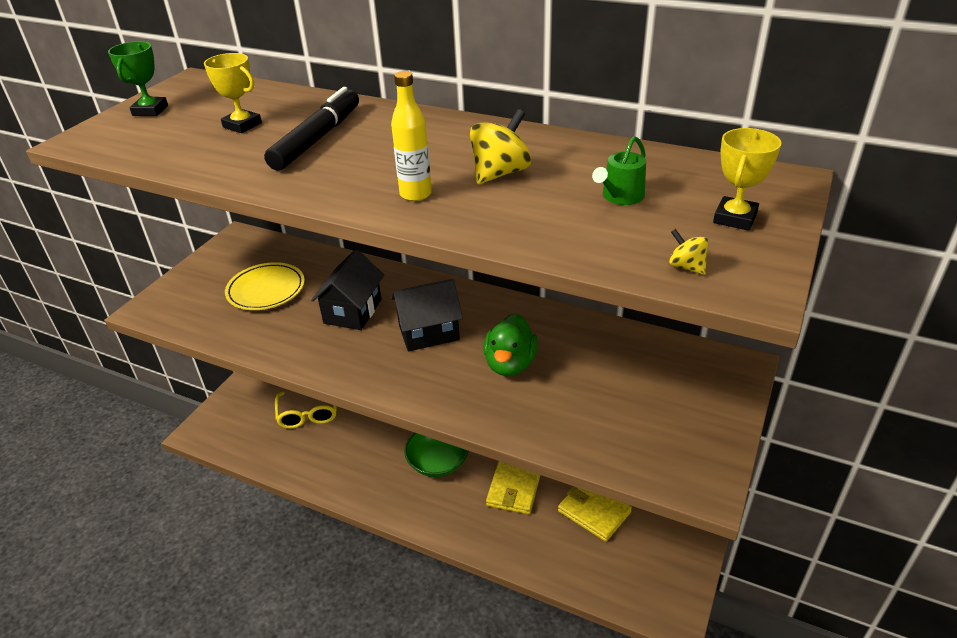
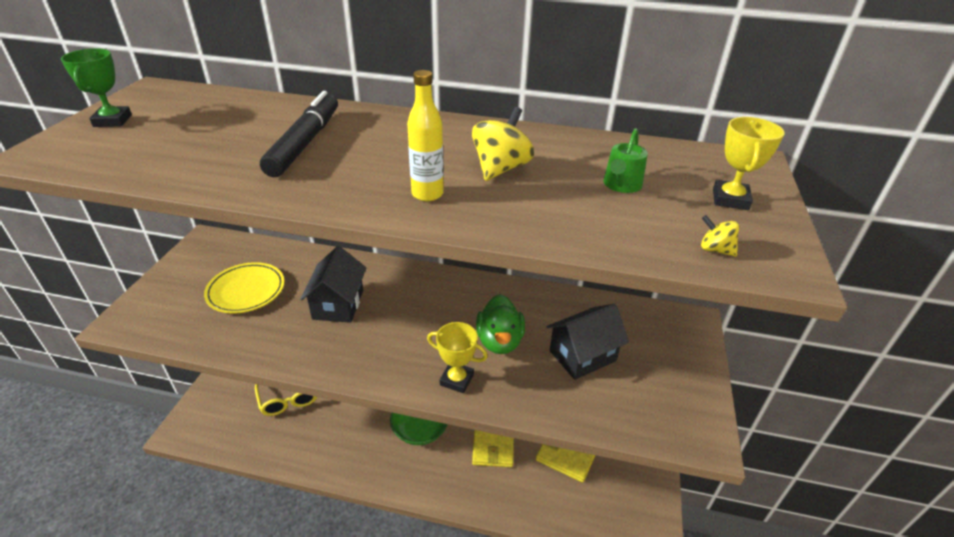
camera: 15 degrees left, 0 degrees up
(242, 125) = (220, 132): yellow trophy -> yellow trophy (456, 380)
(428, 332) = (416, 318): black house -> black house (582, 356)

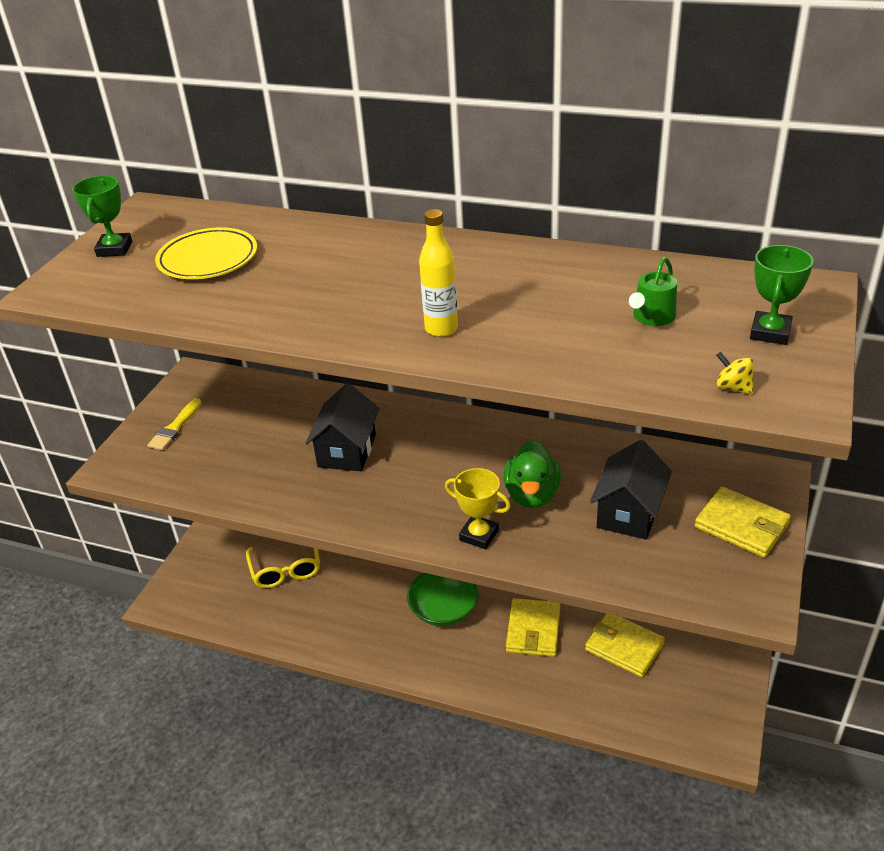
camera: 10 degrees right, 0 degrees up
(185, 285) = (175, 427): none -> yellow brush
(246, 291) = (243, 435): yellow plate -> yellow plate (208, 259)
(305, 143) = (315, 271): black marker -> none
(500, 168) = (522, 299): yellow spinning top -> none
(582, 356) = (629, 513): black house -> black house turned 45 degrees counterclockwise
(676, 365) = (741, 525): none -> yellow wallet
(730, 199) = (770, 332): yellow trophy -> green trophy

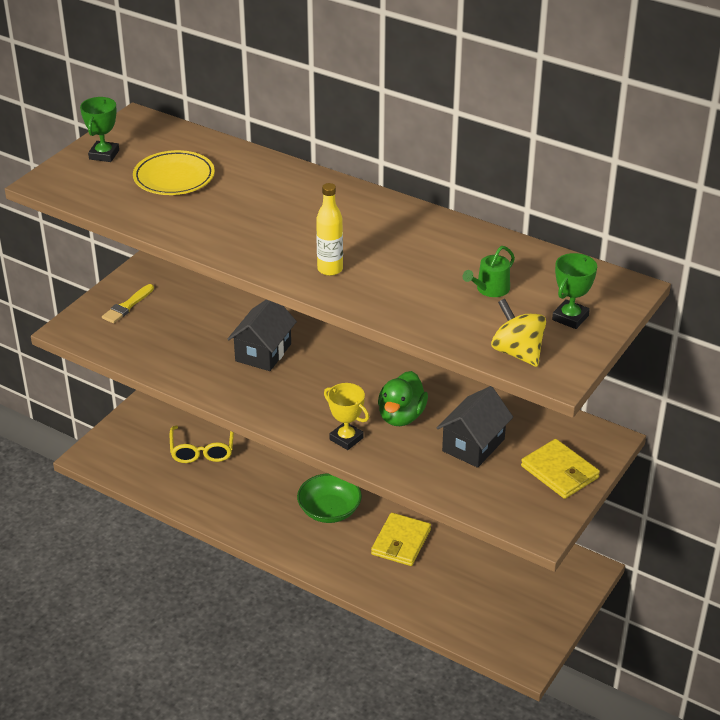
camera: 10 degrees right, 0 degrees up
(624, 647) = (474, 571): yellow wallet -> none
(733, 387) = (517, 352): yellow spinning top -> yellow spinning top, size x1.93

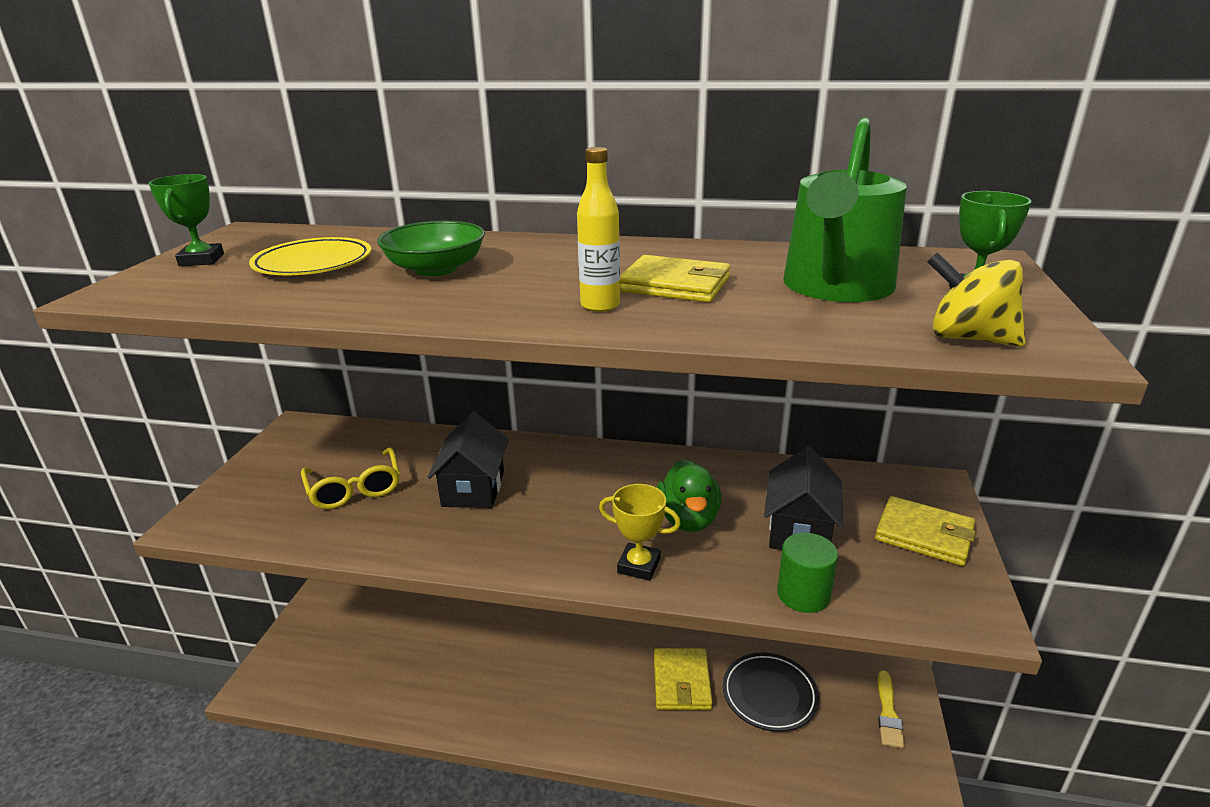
camera: 20 degrees left, 10 degrees down
(127, 306) = (273, 477): yellow brush -> yellow brush (888, 713)
(202, 450) = (400, 637): yellow glasses -> yellow glasses (355, 488)
(329, 510) = (581, 668): green bowl -> green bowl (436, 269)
(390, 260) = (674, 285): none -> yellow wallet
(440, 486) = (803, 594): none -> green cylinder
(462, 570) = (769, 695): none -> black plate
(490, 289) = (836, 287): green watering can -> green watering can, size x2.29

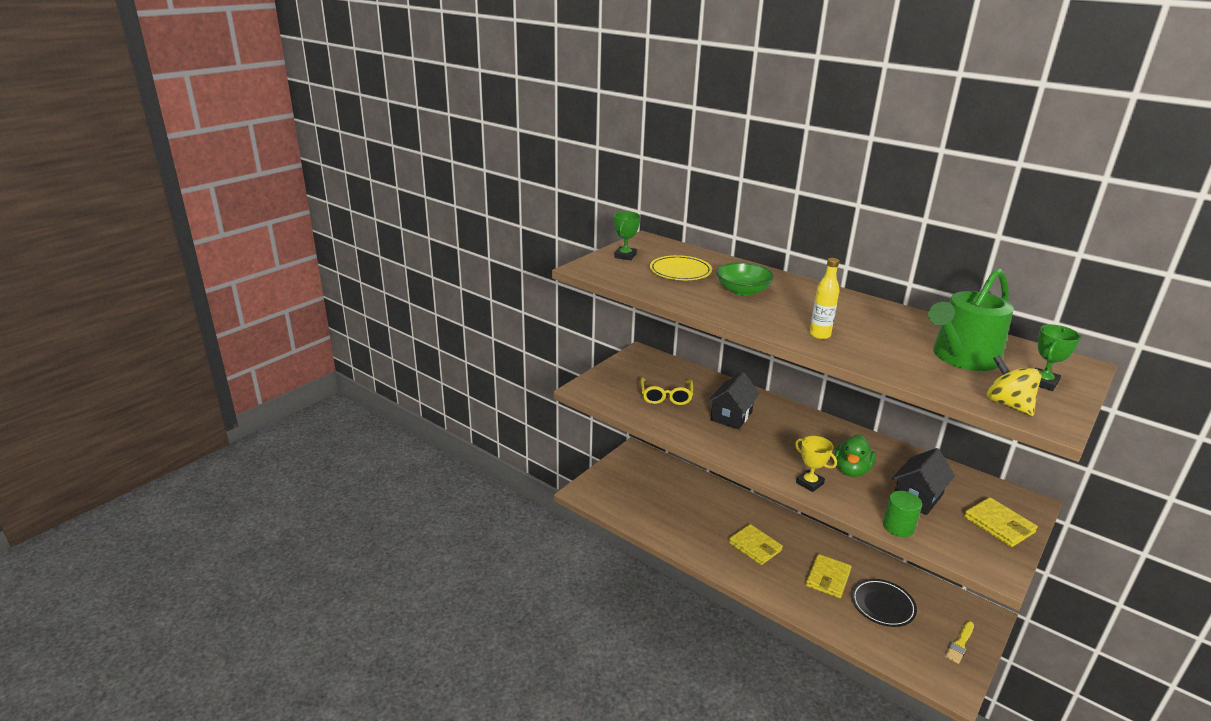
camera: 25 degrees right, 0 degrees up
(674, 285) = (868, 333): yellow wallet -> yellow wallet (755, 546)

